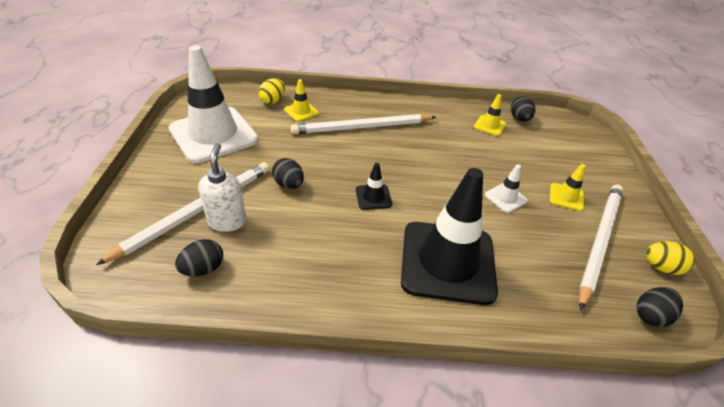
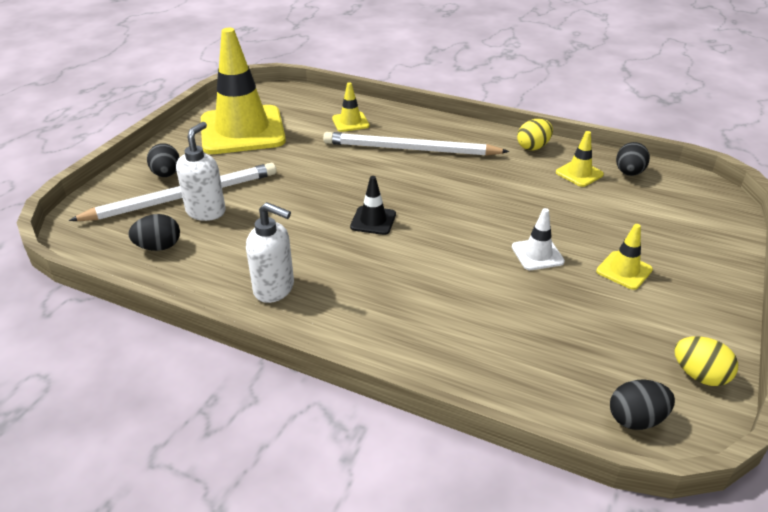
camera: 25 degrees right, 5 degrees down
(213, 134) = (242, 130): white traffic cone -> yellow traffic cone
(273, 101) = (326, 107): yellow egg -> yellow egg (533, 147)
(289, 184) = (289, 191): black egg -> black egg (166, 174)
(334, 283) = (274, 289): none -> white soap dispenser
(447, 262) = (413, 300): black traffic cone -> none
(599, 241) = (631, 327): white pencil -> none

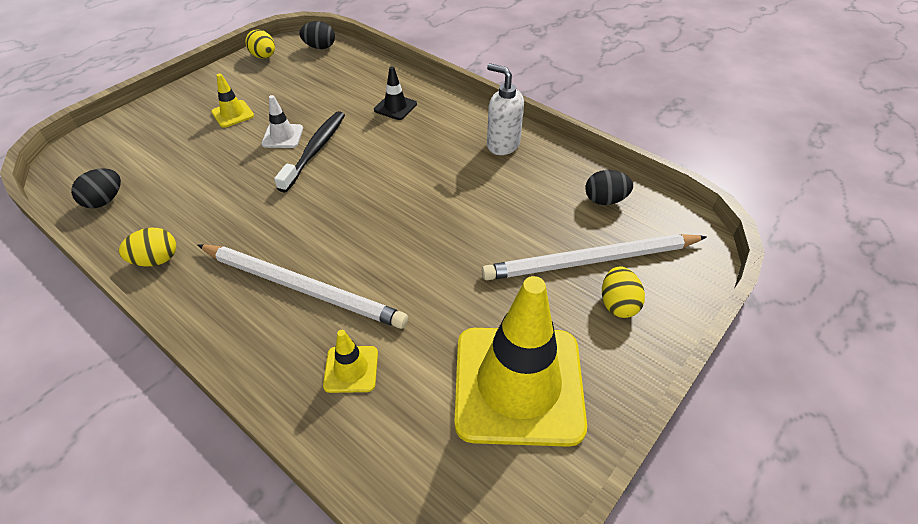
camera: 165 degrees left, 10 degrees up
(166, 174) = (618, 304): black egg -> yellow egg
(206, 211) = (563, 234): white soap dispenser -> none
(373, 220) = (398, 192): black traffic cone -> black traffic cone (395, 107)
(487, 245) = (315, 151): none -> black toothbrush
(579, 173) = (153, 210): yellow traffic cone -> none

